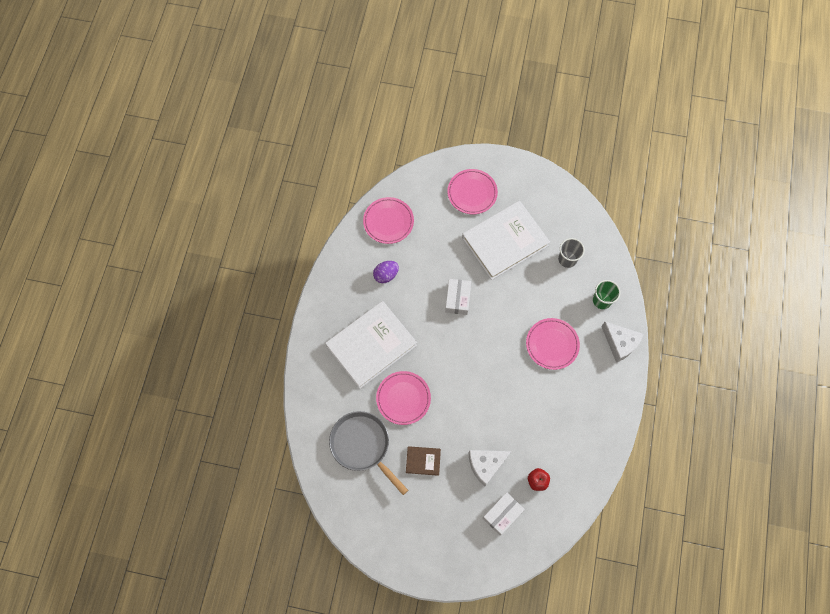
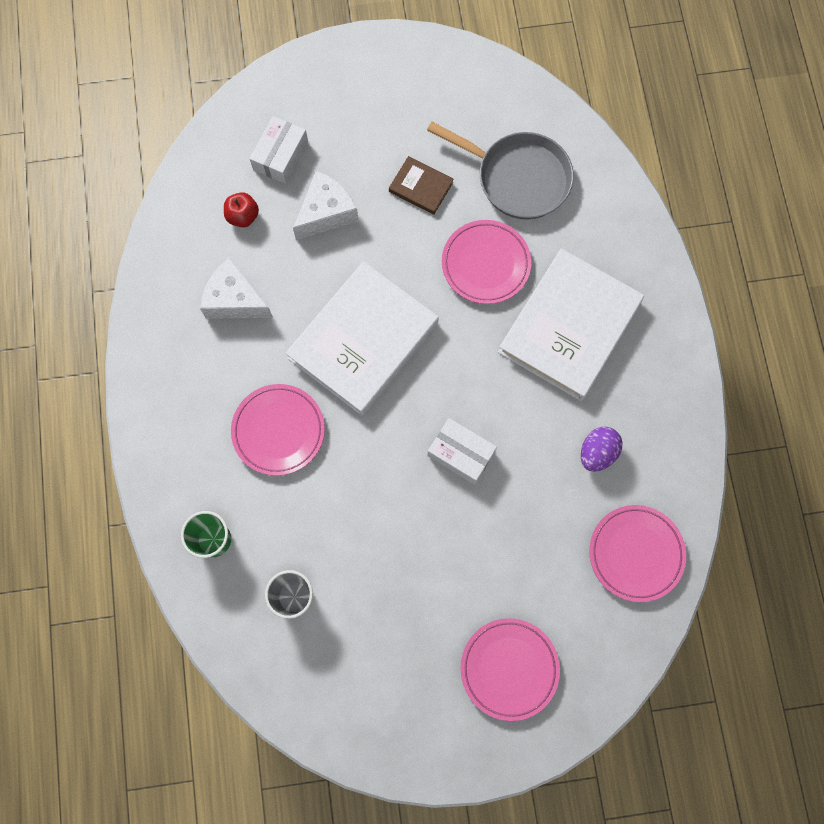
camera: 160 degrees right, 5 degrees up
(423, 461) = (421, 187): brown book -> brown book turned 45 degrees clockwise
(457, 299) = (461, 454): white box -> white box turned 45 degrees counterclockwise
(505, 242) = (416, 590): white book -> white book (363, 340)
(620, 343) = (165, 473): white cheese -> white cheese (235, 300)

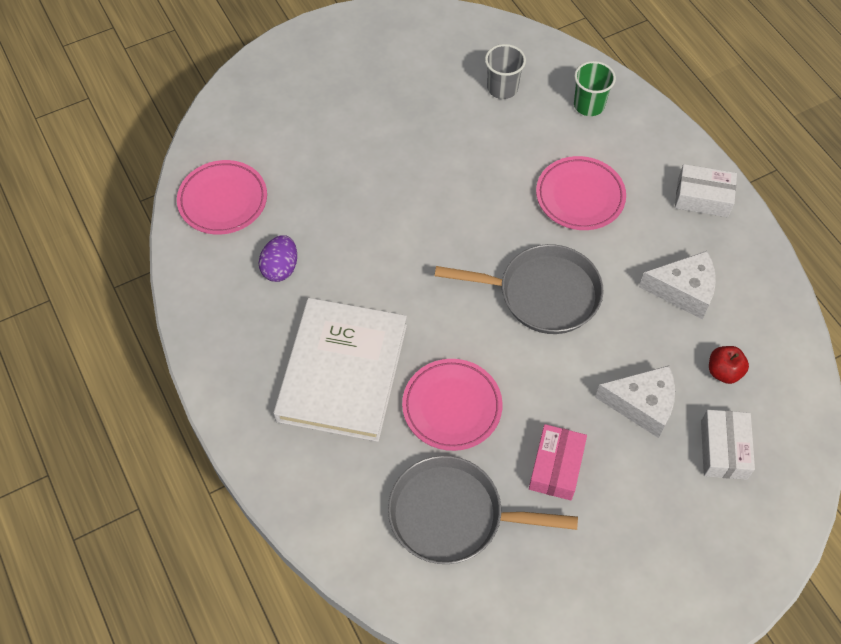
camera: 160 degrees right, 15 degrees down
(326, 212) = (642, 404): white cheese -> white cheese turned 105 degrees counterclockwise
(363, 340) = (542, 294): white book -> grey pan
(421, 187) = (556, 467): brown book -> pink box
(461, 454) = (407, 229): white box -> white box (702, 197)
(509, 668) = (308, 93): pink plate -> none

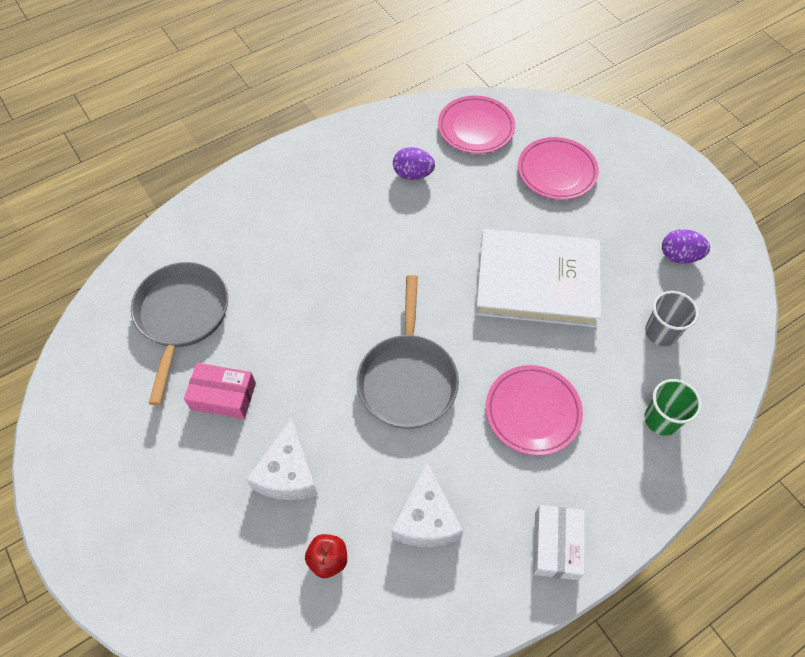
camera: 85 degrees right, 0 degrees up
(342, 372) = (315, 227): white book -> white book (537, 281)
(420, 58) = (679, 256): none -> purple egg
(452, 407) = (283, 309): pink plate -> pink plate (556, 172)
(723, 449) = (237, 554): white box -> none

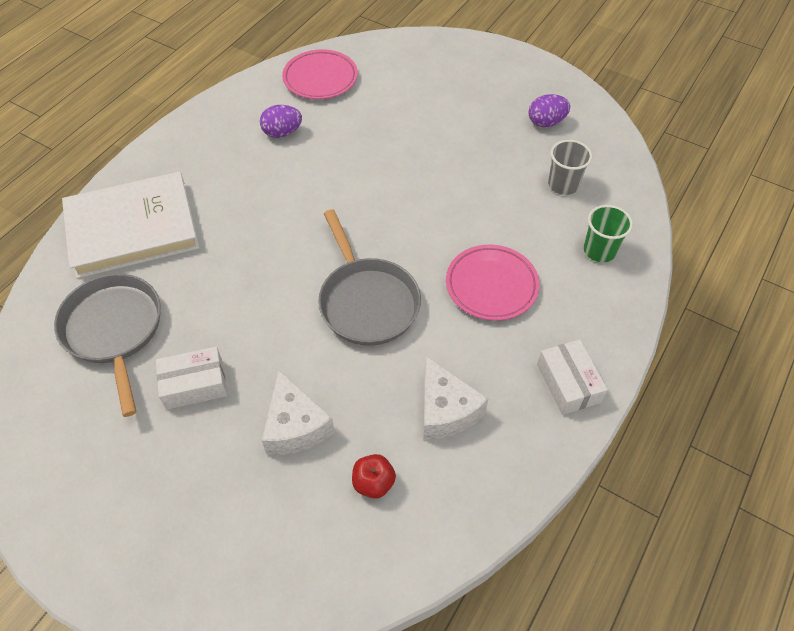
camera: 25 degrees left, 5 degrees down
(223, 396) = (194, 384): pink box -> white box
(537, 281) = (439, 182): white book -> white book (133, 229)
(556, 172) = (410, 91): pink plate -> none

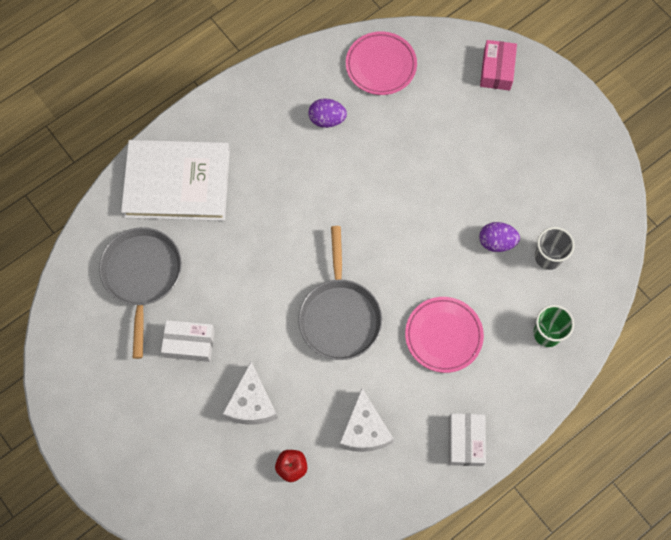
camera: 20 degrees right, 15 degrees up
(435, 55) = (497, 70): none -> pink box
(546, 122) = (565, 184): purple egg -> purple egg (496, 242)

